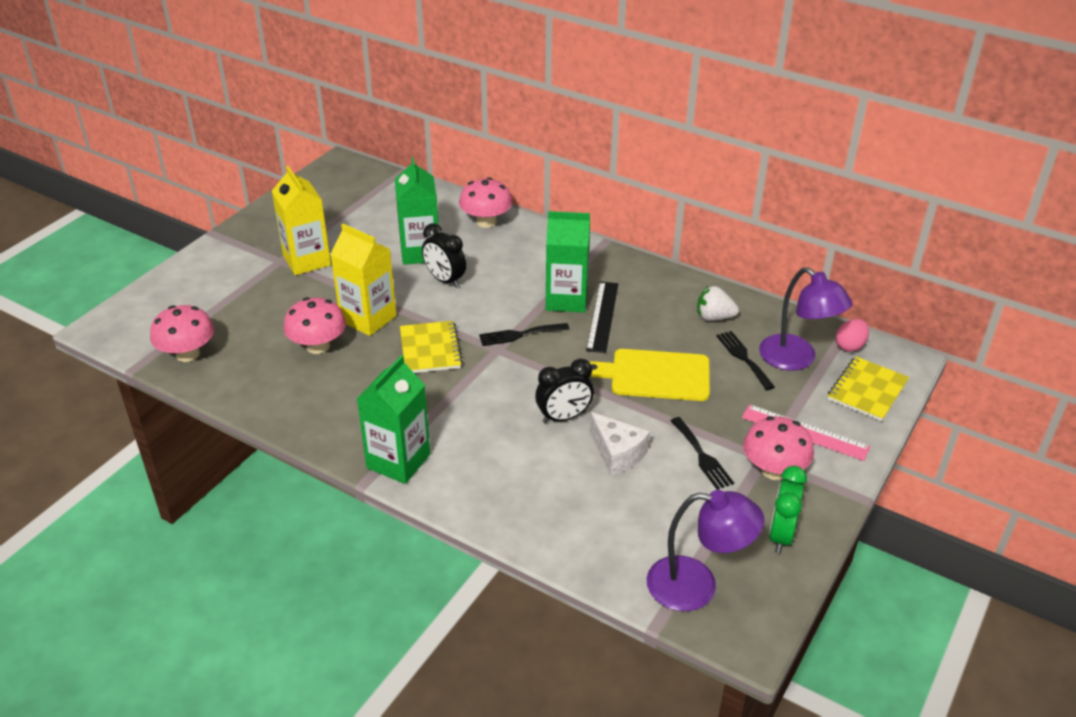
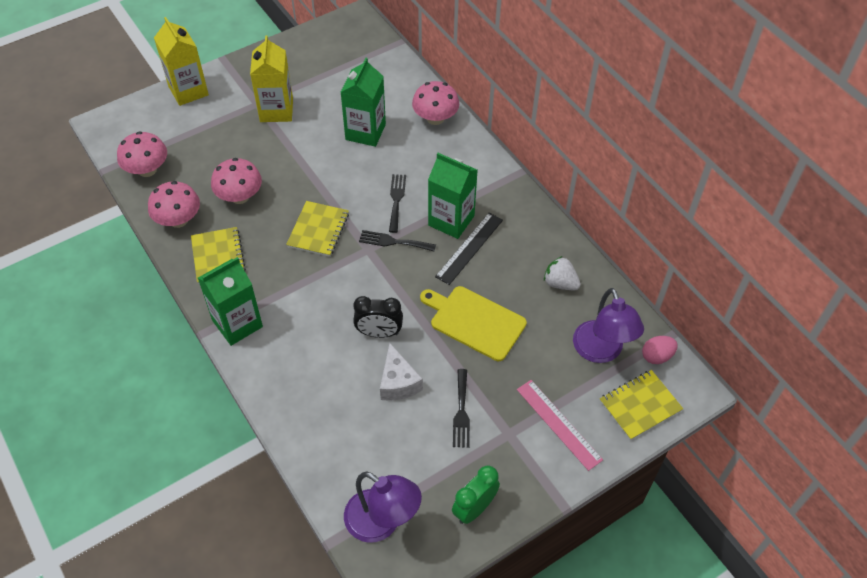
camera: 25 degrees right, 15 degrees up
(331, 407) = (218, 256): none -> yellow notebook
(368, 318) = (290, 183): yellow carton -> yellow carton (188, 91)
(445, 280) = (368, 167): black clock -> none
(743, 358) = (557, 333): black fork -> black fork (396, 200)
(773, 470) = (509, 448): pink mushroom -> pink mushroom (178, 220)

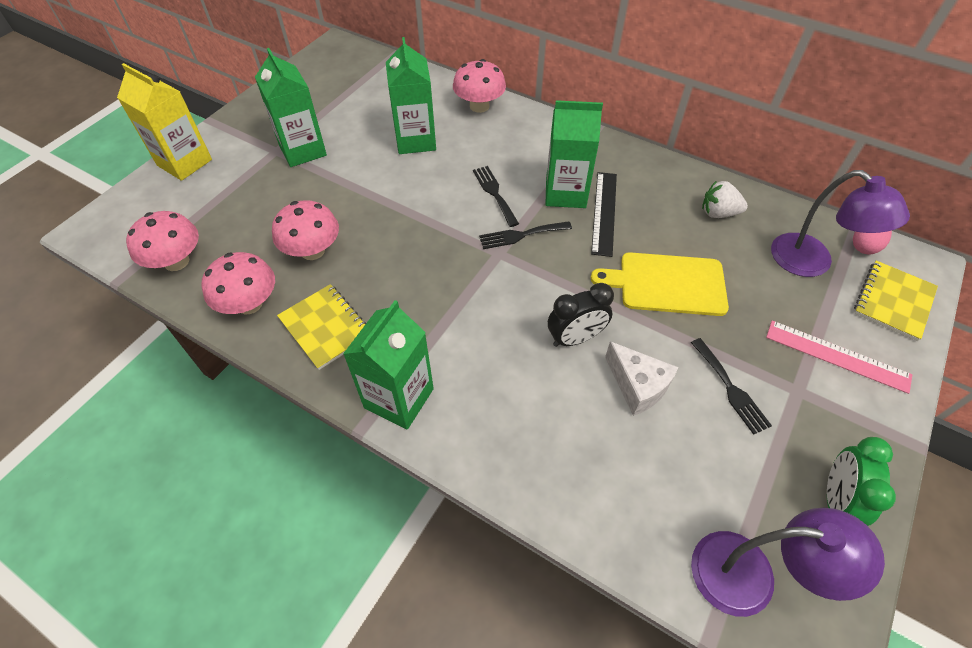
camera: 25 degrees left, 0 degrees up
(276, 110) = (302, 150): yellow carton -> green carton
(318, 230) = (429, 253): yellow notebook -> none

